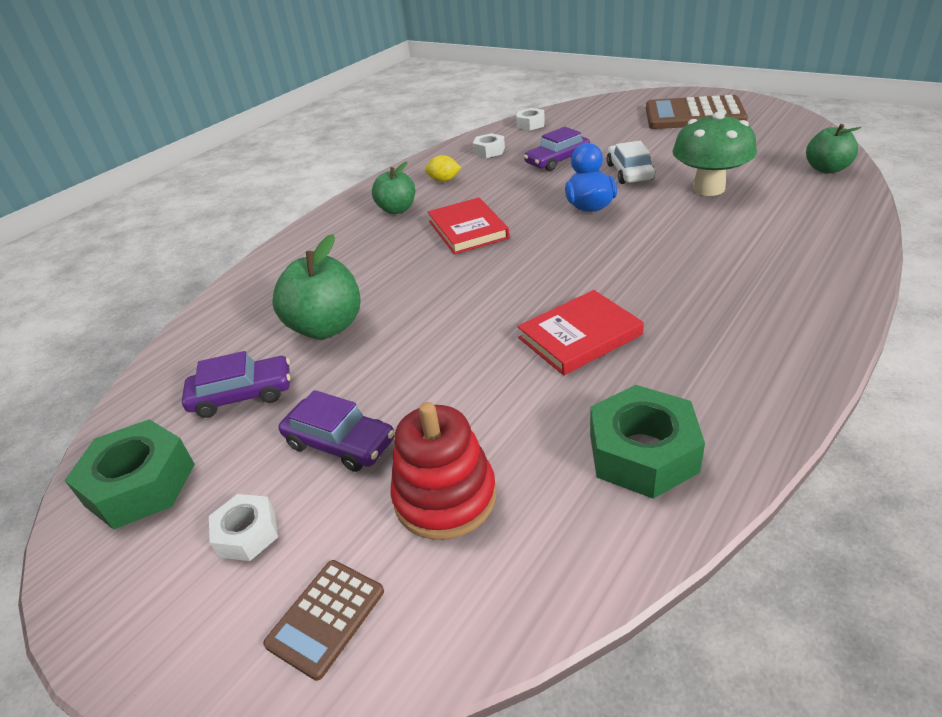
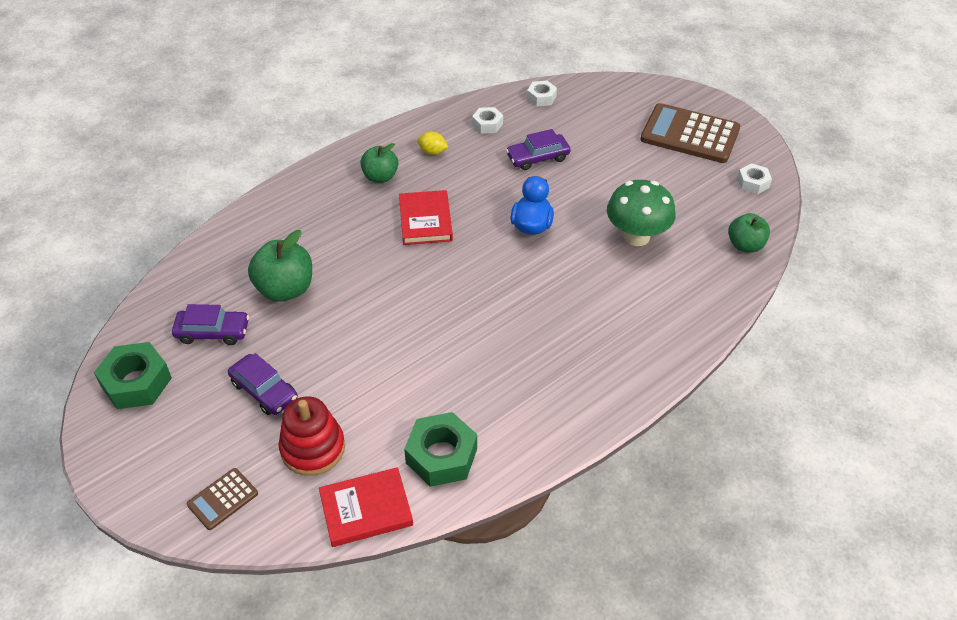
camera: 10 degrees right, 10 degrees up
(247, 534) = (192, 436): white nut -> white nut (753, 183)
(580, 336) = (453, 355): red book -> red book (366, 510)
(629, 172) = (587, 194): white car -> none

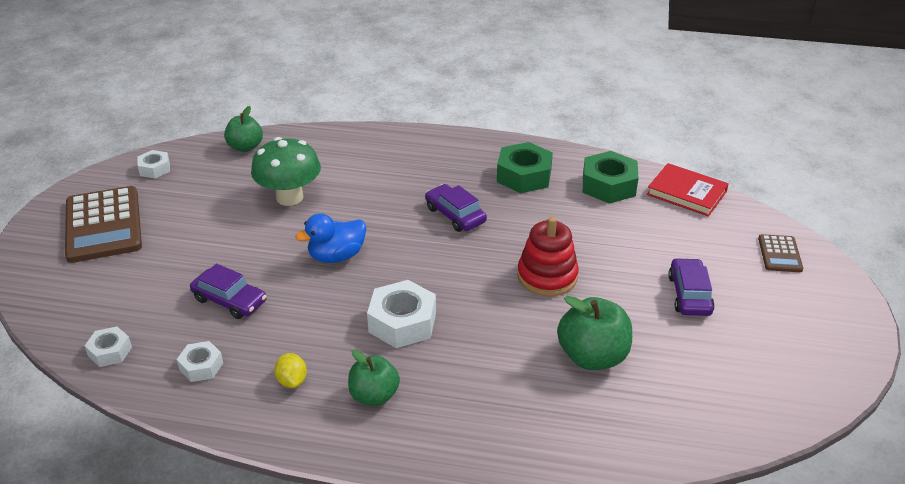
camera: 130 degrees left, 10 degrees down
(136, 382) = (795, 373): green nut -> green nut (524, 176)
(213, 332) = (692, 367): purple car -> purple car (455, 215)
(222, 499) = (779, 254): brown calculator -> brown calculator turned 90 degrees clockwise
(313, 448) = (688, 240): red stacking toy -> red stacking toy (547, 276)
(425, 220) = (402, 322): red book -> white nut

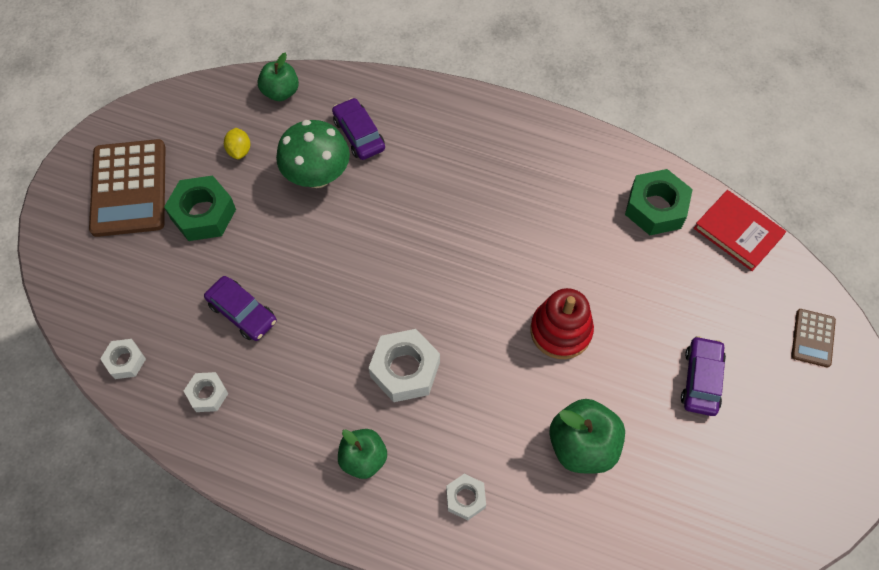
camera: 10 degrees right, 25 degrees up
(155, 169) = (185, 112): white nut -> white nut (465, 498)
(292, 381) = (289, 427): yellow lemon -> yellow lemon (239, 150)
(336, 256) = (354, 268): blue duck -> none
(455, 215) = (483, 228): purple car -> purple car (359, 134)
(524, 176) = (567, 179): green nut -> green nut (203, 214)

